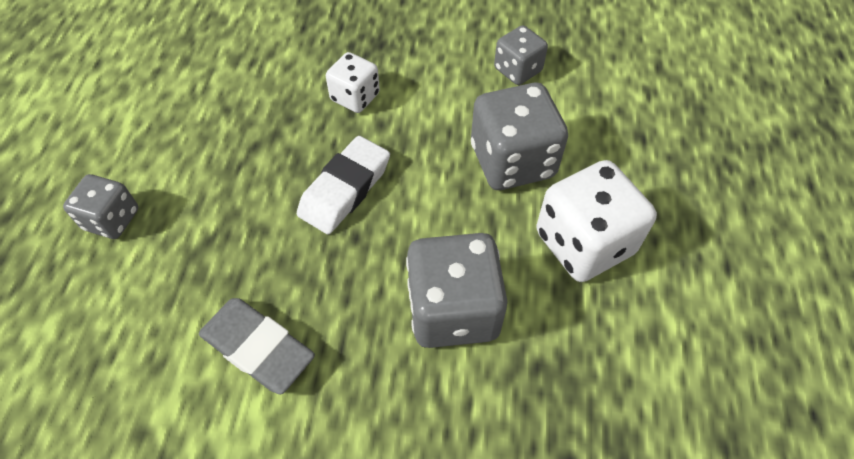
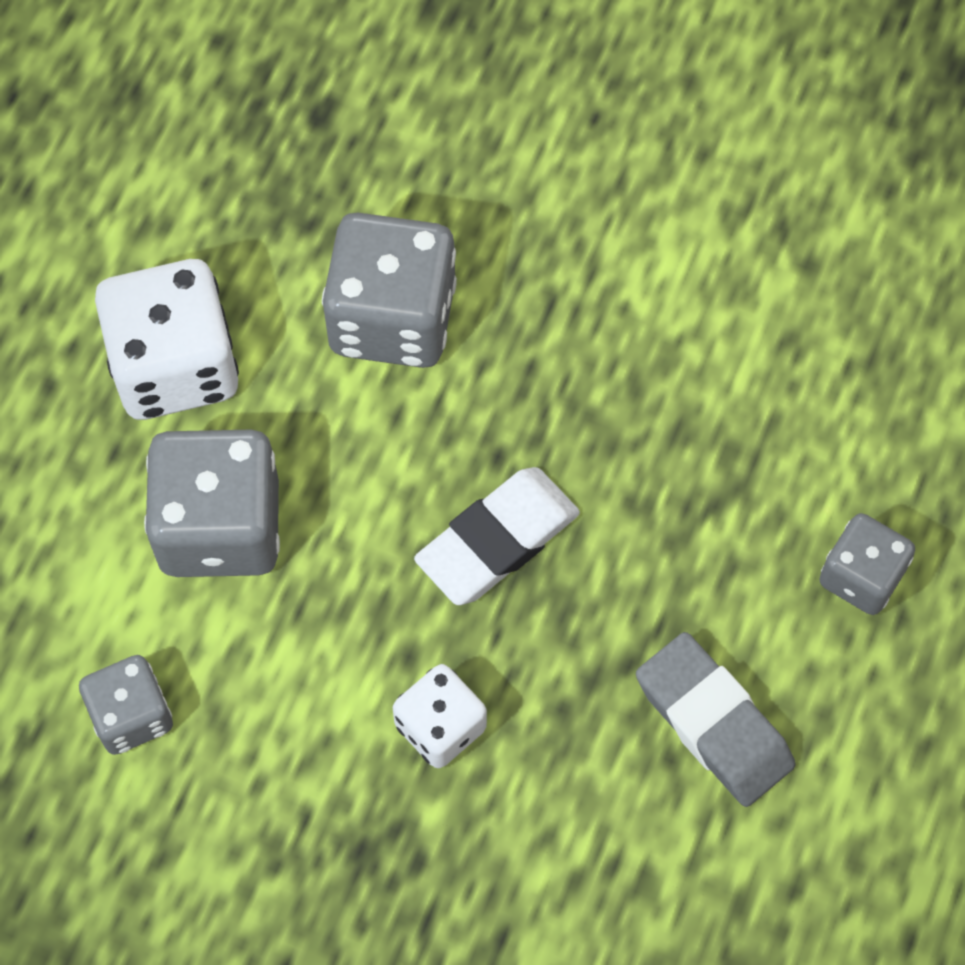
camera: 165 degrees left, 10 degrees up
(258, 348) = (659, 330): grey eraser -> grey eraser (714, 723)

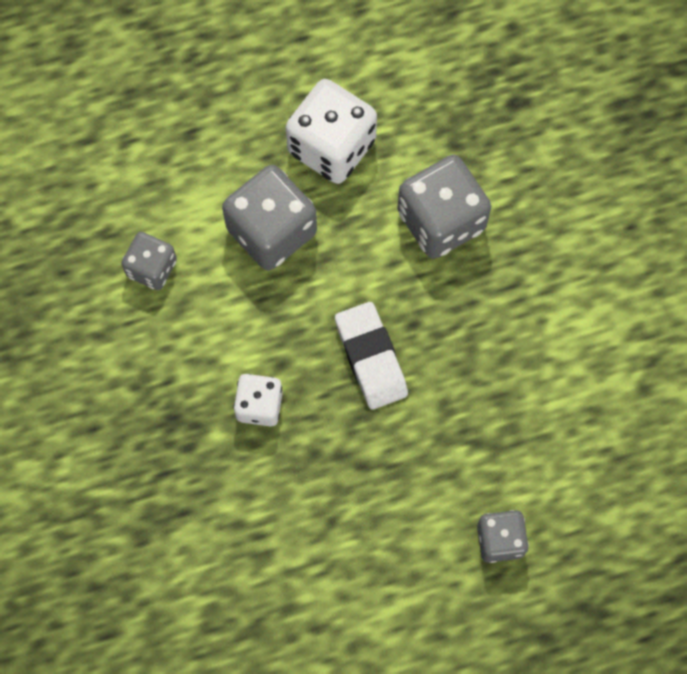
camera: 50 degrees right, 5 degrees up
(497, 540) = (371, 358): white eraser -> white eraser turned 60 degrees clockwise
(714, 723) = (366, 528): grey eraser -> none

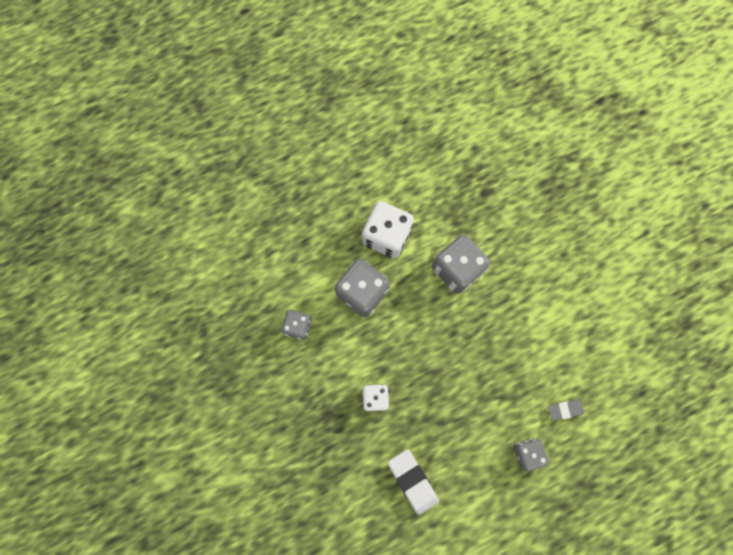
camera: 10 degrees left, 5 degrees up
(371, 358) = (433, 357): white eraser -> white eraser (413, 481)
(580, 481) = (565, 409): none -> grey eraser

